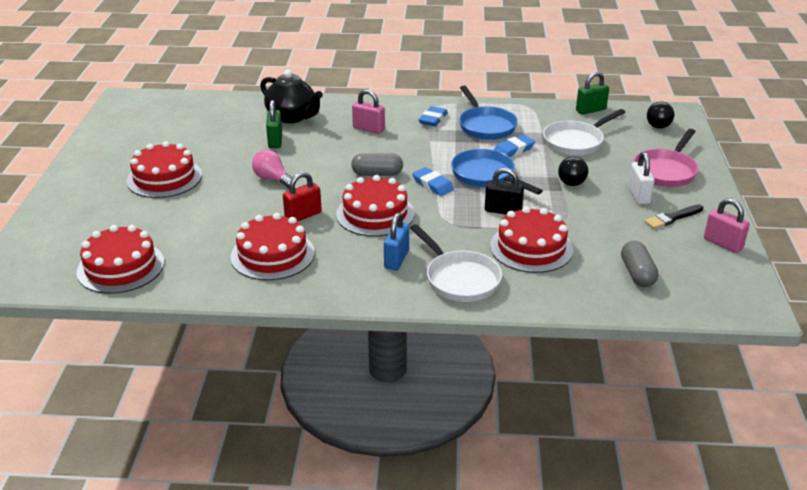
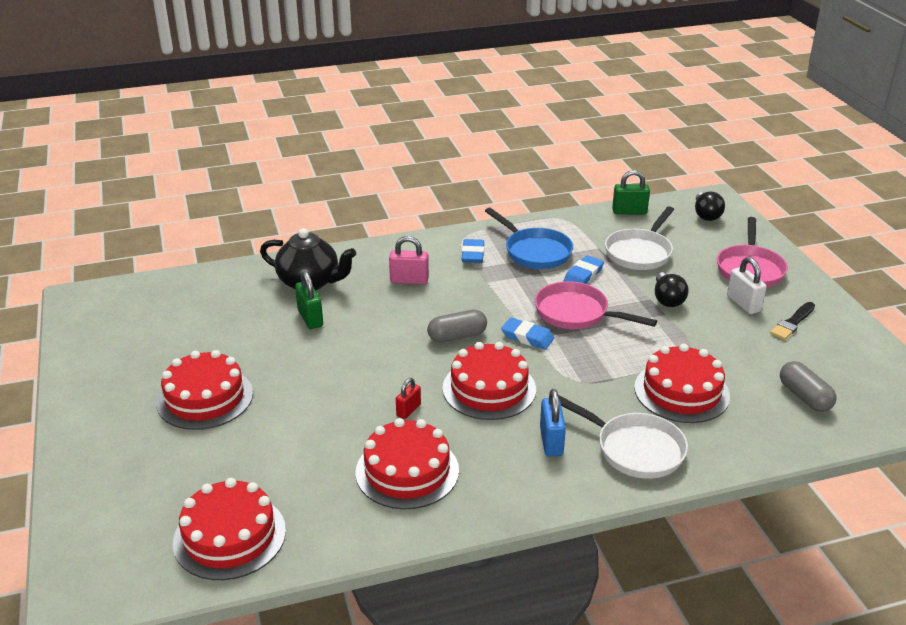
camera: 20 degrees left, 0 degrees up
(273, 179) = (340, 370): pink light bulb -> none
(303, 216) = (408, 410): red padlock -> red padlock, size x0.65
(486, 176) = (576, 313): blue pan -> pink pan
(503, 211) = (622, 353): black padlock -> none
(590, 110) = (629, 212): green padlock -> green padlock turned 45 degrees clockwise
(723, 244) = (858, 342): pink padlock -> none

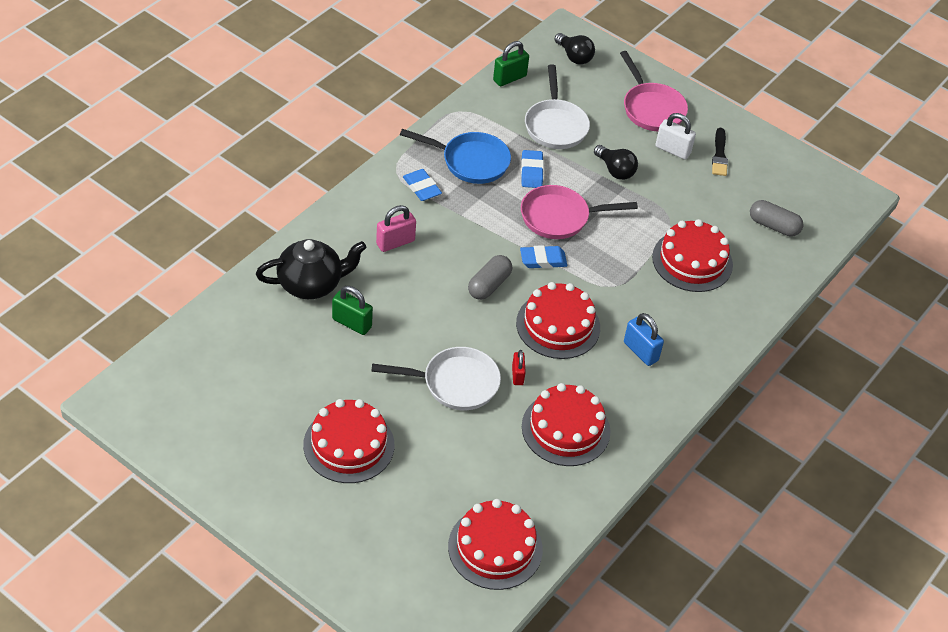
camera: 40 degrees left, 15 degrees up
(634, 449) = (700, 329): white pan -> white pan (455, 383)

